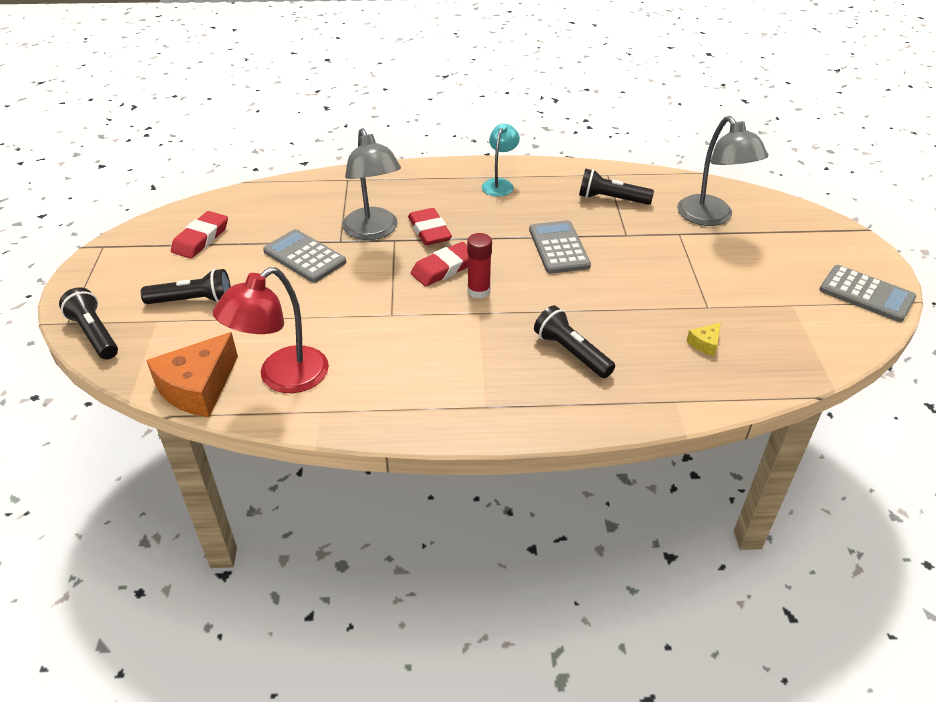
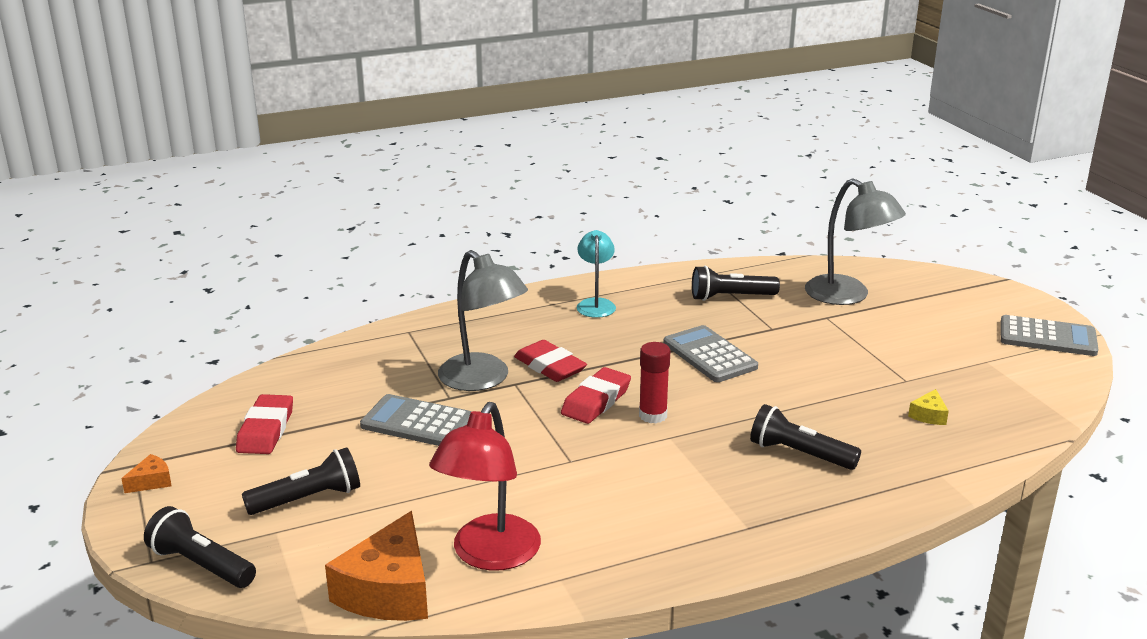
camera: 20 degrees left, 15 degrees down
(105, 262) = (151, 481): none -> orange cheese

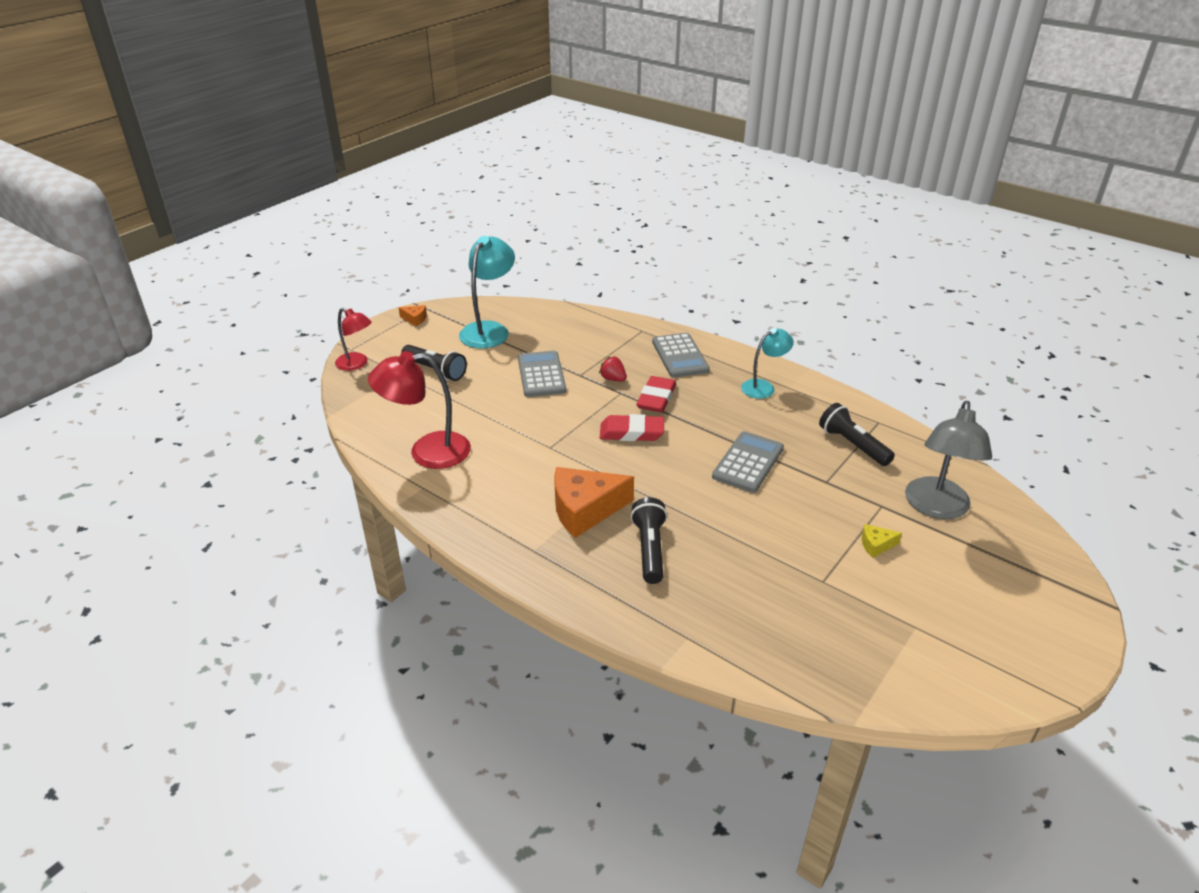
camera: 60 degrees right, 10 degrees up
(201, 565) = (357, 364): black flashlight -> red lamp
(266, 430) = (489, 330): red eraser -> turquoise lamp
(389, 591) = (372, 430): orange cheese -> orange cheese (585, 510)
(483, 379) = (613, 379): grey lamp -> red strawberry
(653, 415) = (637, 463): red glue stick -> none
(929, 415) = (777, 609): yellow cheese -> yellow cheese (876, 545)
(1047, 337) = (1018, 663): grey calculator -> grey calculator (680, 356)

